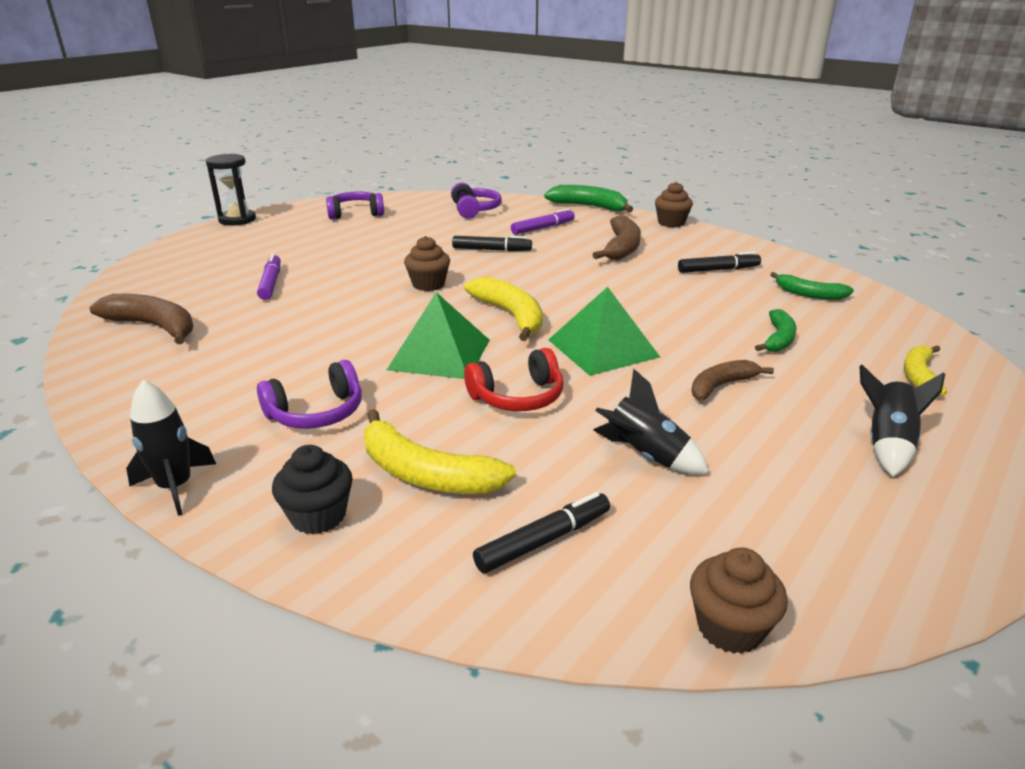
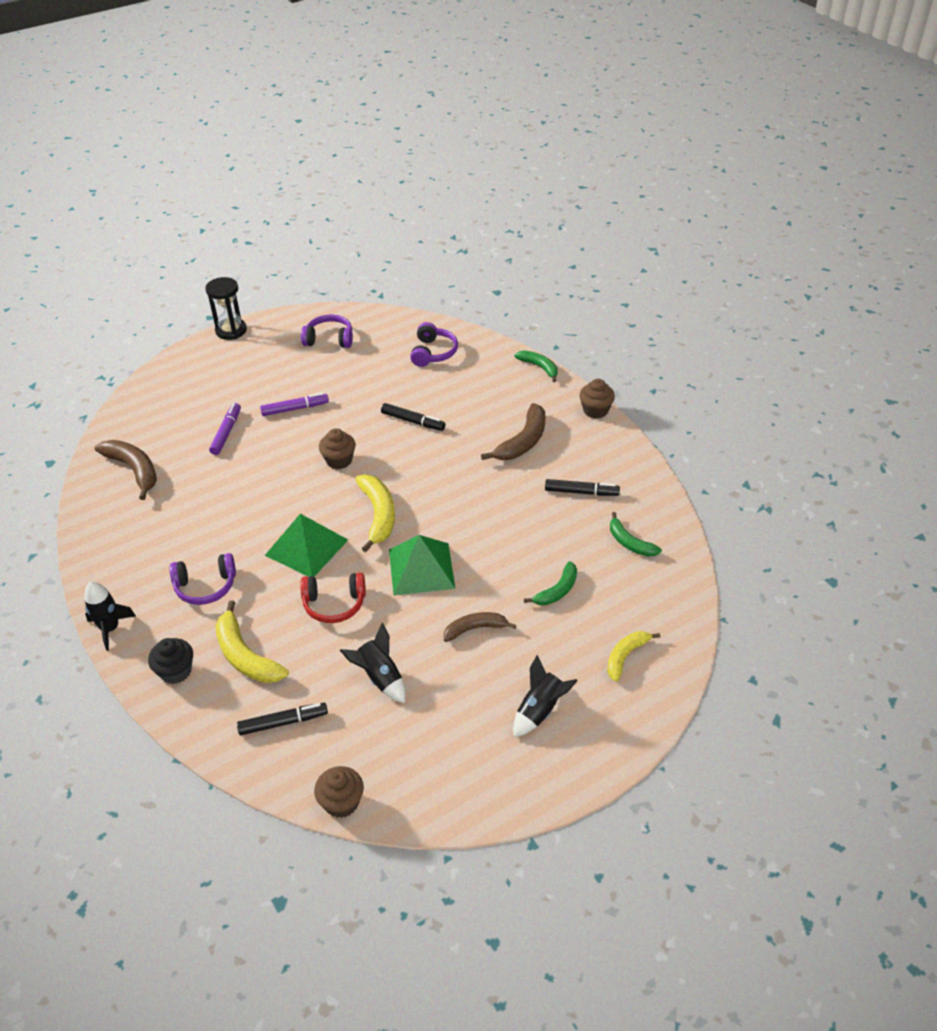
camera: 20 degrees right, 15 degrees up
(543, 228) = (475, 395): purple marker -> purple marker (295, 409)
(589, 207) = (539, 367): green banana -> green banana, size x0.64

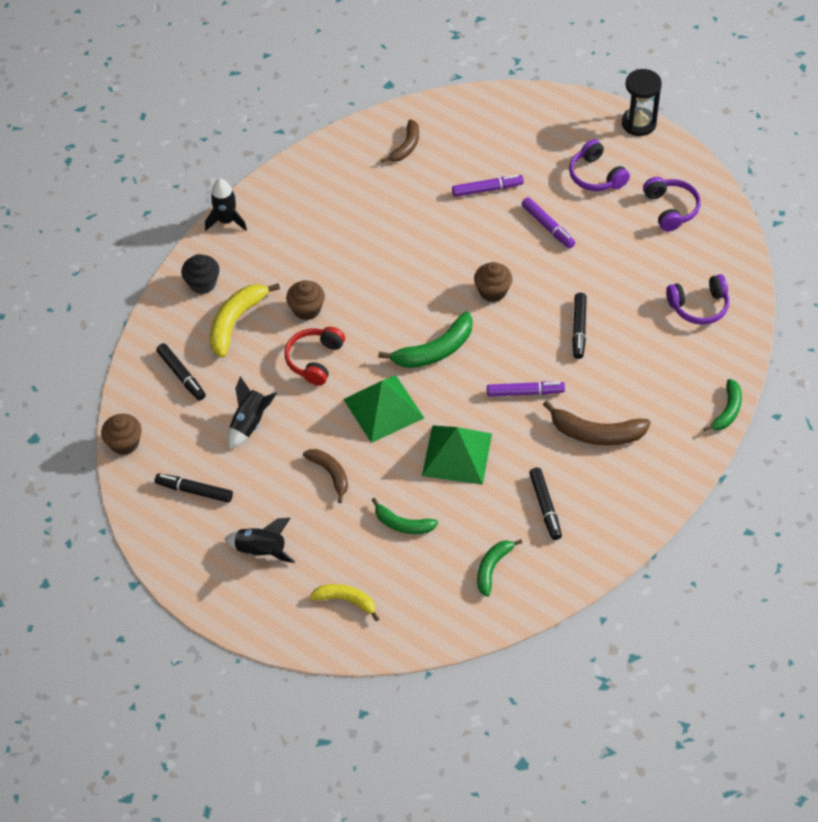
camera: 70 degrees right, 10 degrees up
(134, 470) = (406, 146): brown banana -> brown banana, size x0.64
(205, 586) = (295, 262): purple headphones -> purple headphones (596, 176)
(306, 547) = (371, 313): green pyramid -> green pyramid (457, 454)
(334, 604) = (314, 360): red headphones -> red headphones turned 45 degrees clockwise
(378, 515) = (435, 350): yellow banana -> green banana
(439, 750) = (194, 491): none -> black marker
(458, 471) = (525, 392): none -> purple marker
(595, 410) = (681, 484): brown cupcake -> brown cupcake (307, 309)

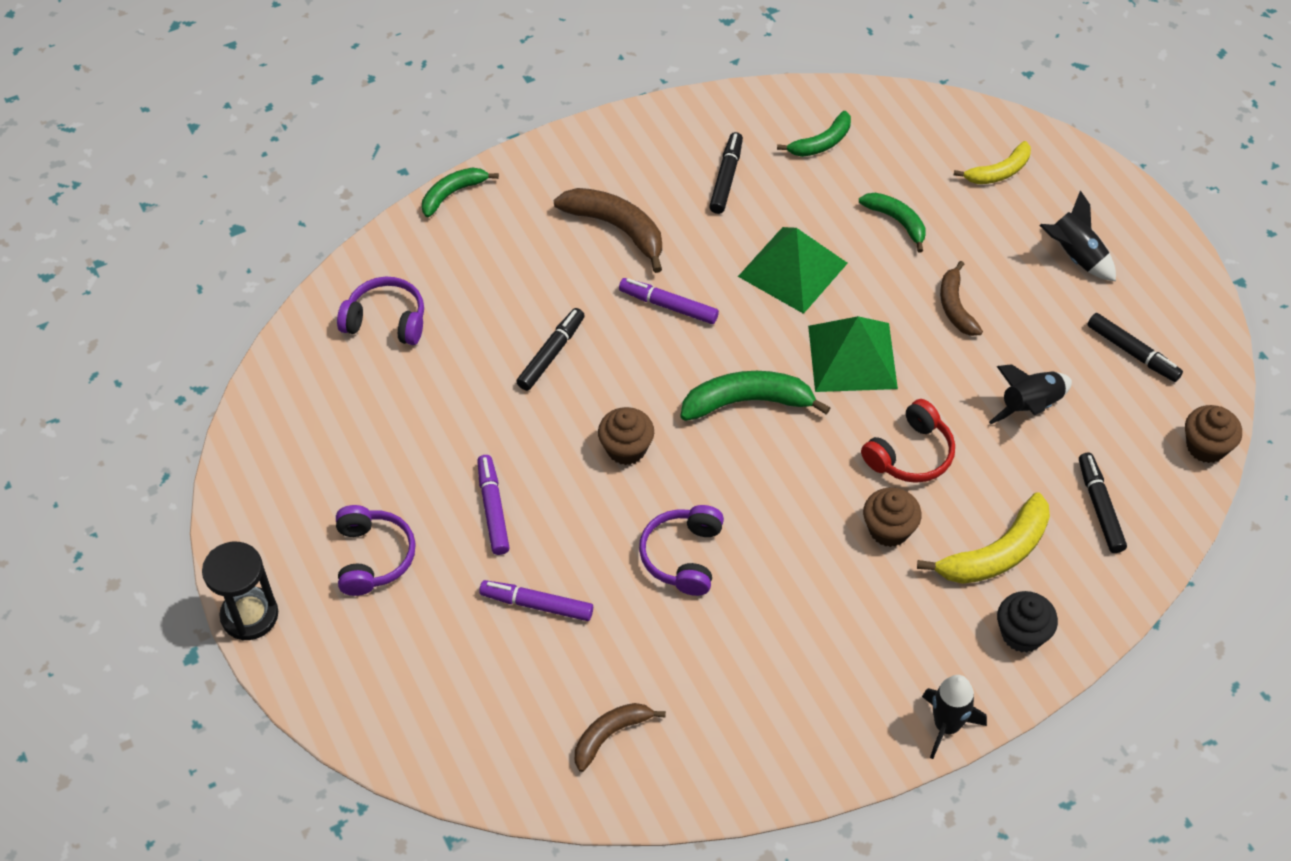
camera: 155 degrees left, 0 degrees up
(346, 601) = (999, 172): yellow banana -> yellow banana turned 75 degrees counterclockwise
(671, 209) = (314, 462): purple headphones -> purple headphones (683, 556)

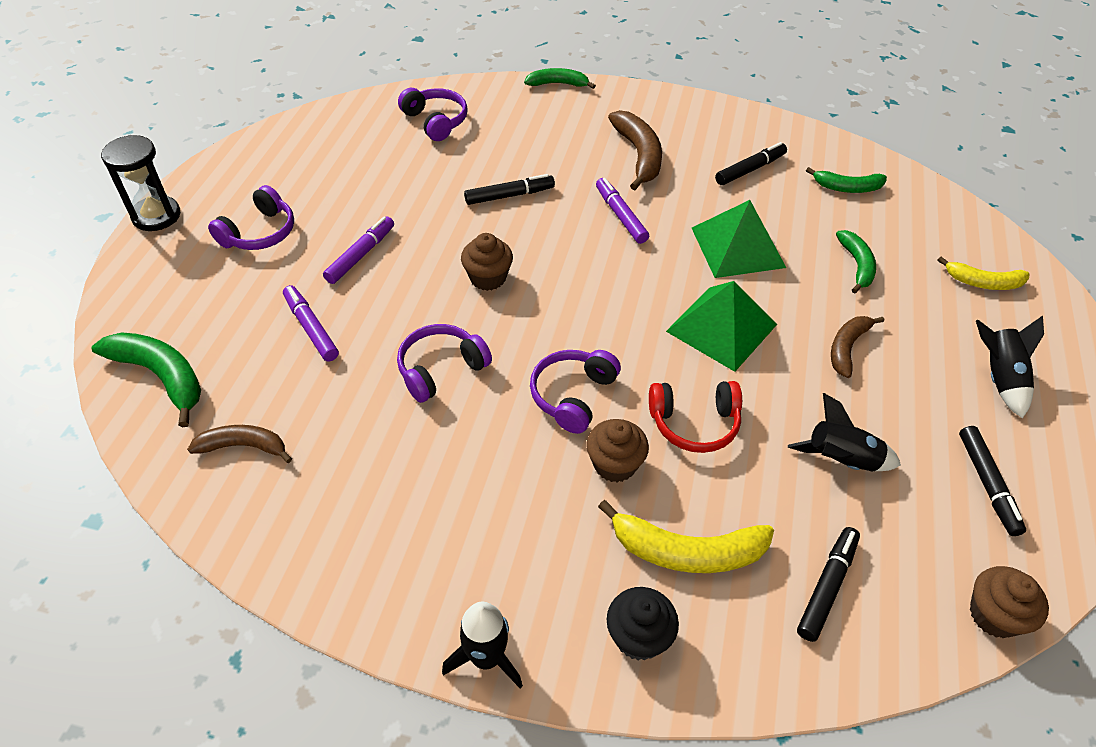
camera: 40 degrees right, 5 degrees down
(747, 402) = (607, 305): green banana -> green banana (161, 376)
(804, 500) = (572, 395): none -> purple headphones

